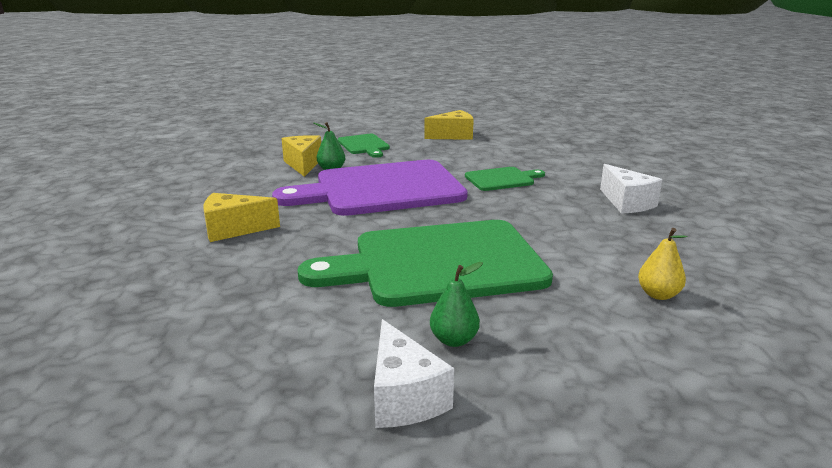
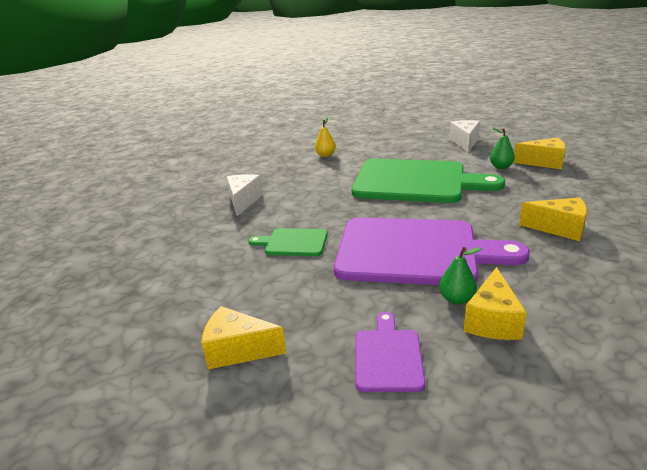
camera: 150 degrees left, 5 degrees up
(218, 348) = (544, 162): none -> yellow cheese
(364, 145) = (388, 356): green cutting board -> purple cutting board
(454, 340) = (434, 153): green pear -> green pear (500, 167)

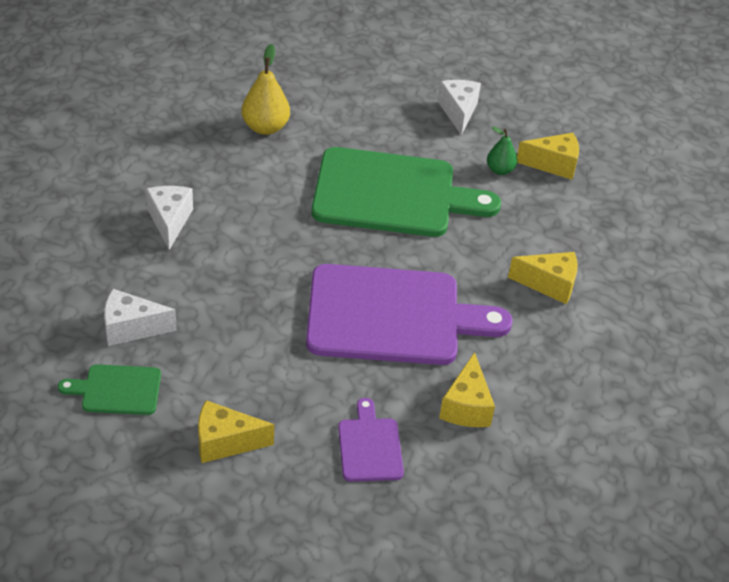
camera: 15 degrees left, 15 degrees up
(187, 262) = (131, 328): none -> white cheese
(293, 242) = (251, 299): green cutting board -> green cutting board (117, 390)
(325, 155) = (265, 127): yellow pear -> yellow pear, size x1.61
(456, 299) = (434, 381): green pear -> none

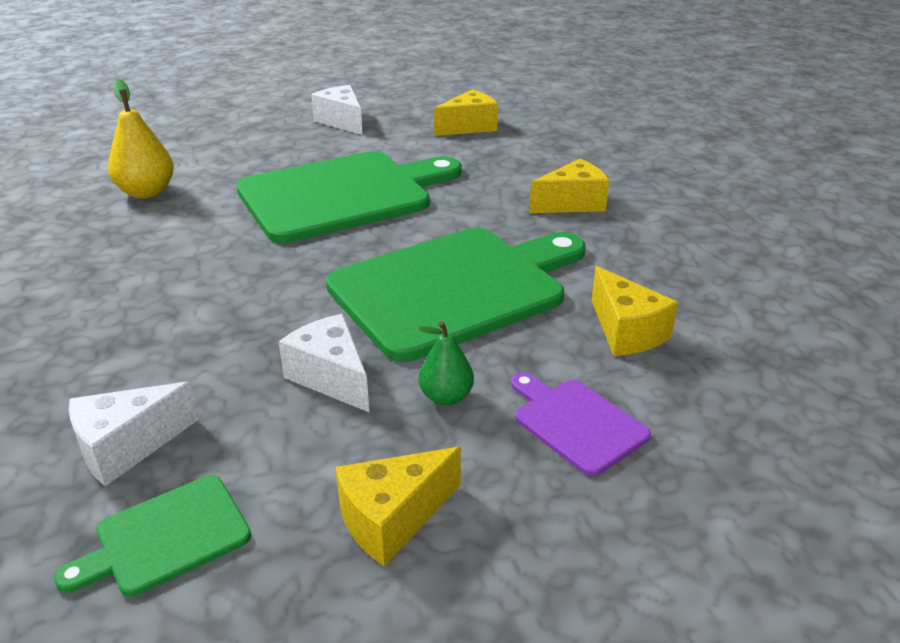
camera: 30 degrees left, 10 degrees down
(170, 221) = (92, 311): white cheese -> white cheese (331, 377)
(392, 316) = (454, 288): purple cutting board -> green cutting board
(500, 170) = (426, 145): green pear -> green pear (446, 397)

